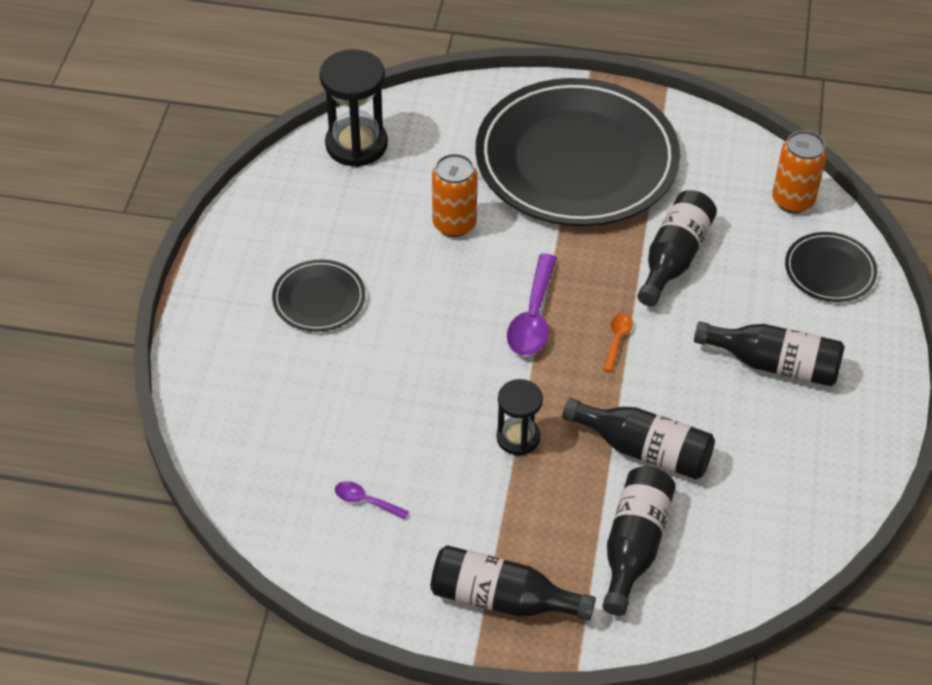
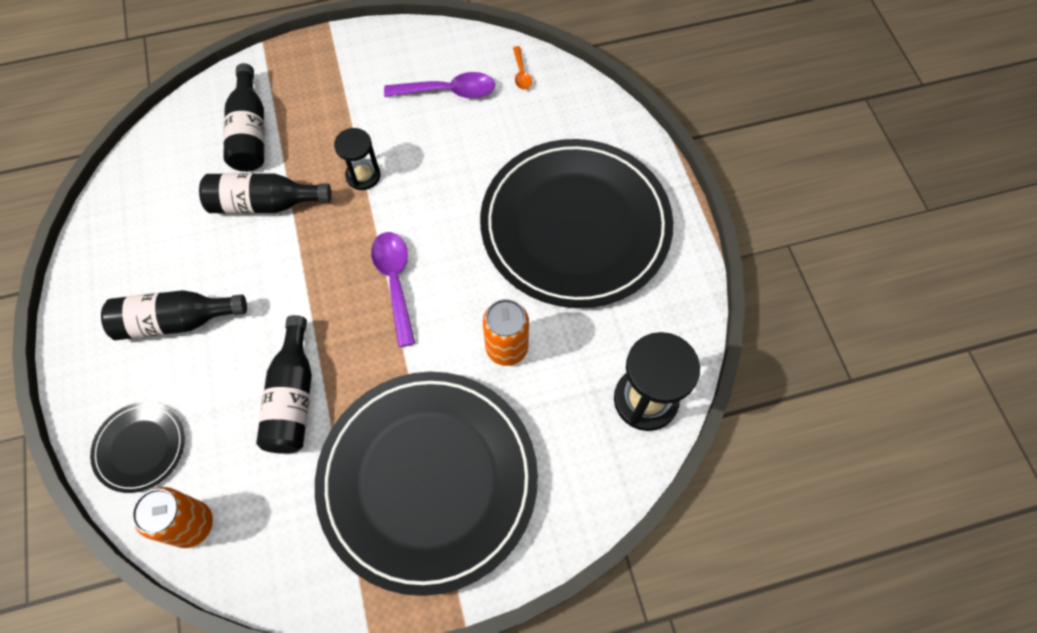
camera: 155 degrees right, 15 degrees up
(319, 299) = (575, 226): black plate -> black plate, size x2.35
(365, 501) = (448, 91): purple spoon -> purple spoon, size x1.91
(502, 599) = (327, 67): black bottle -> none
(617, 340) = (316, 289): orange spoon -> orange spoon (521, 73)

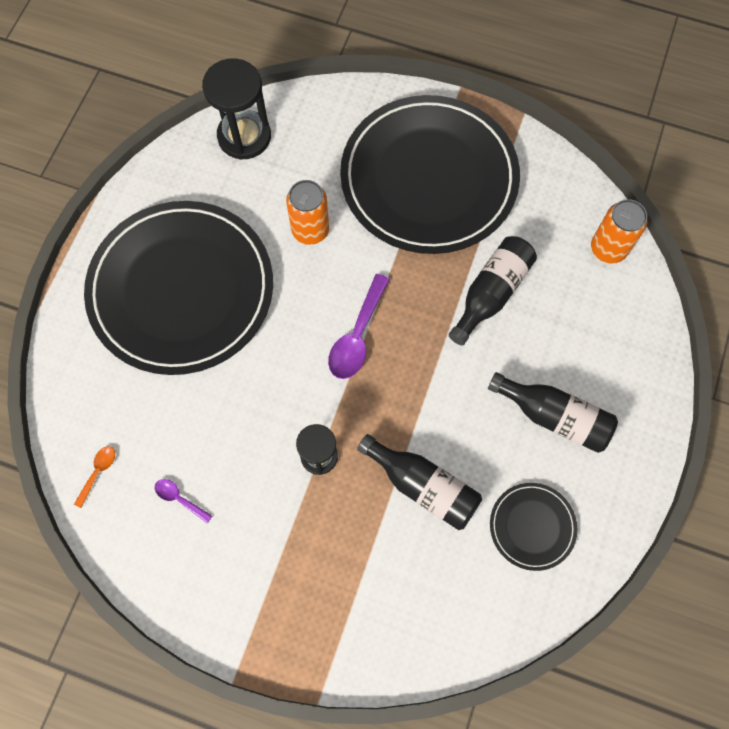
camera: 145 degrees left, 5 degrees up
(140, 447) = (624, 326): black plate -> black plate (532, 526)
(250, 132) = (393, 581): black bottle -> none
(448, 91) = (179, 498): purple spoon -> purple spoon, size x0.52

